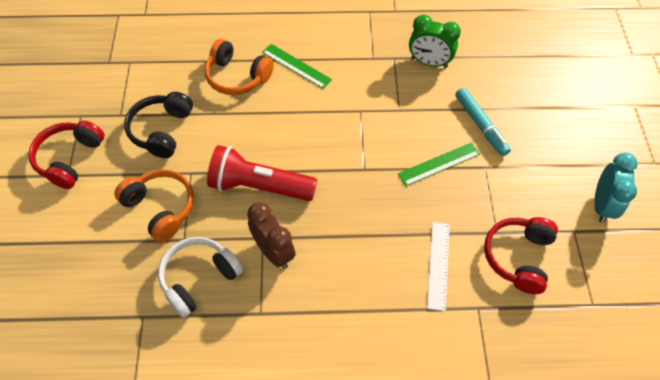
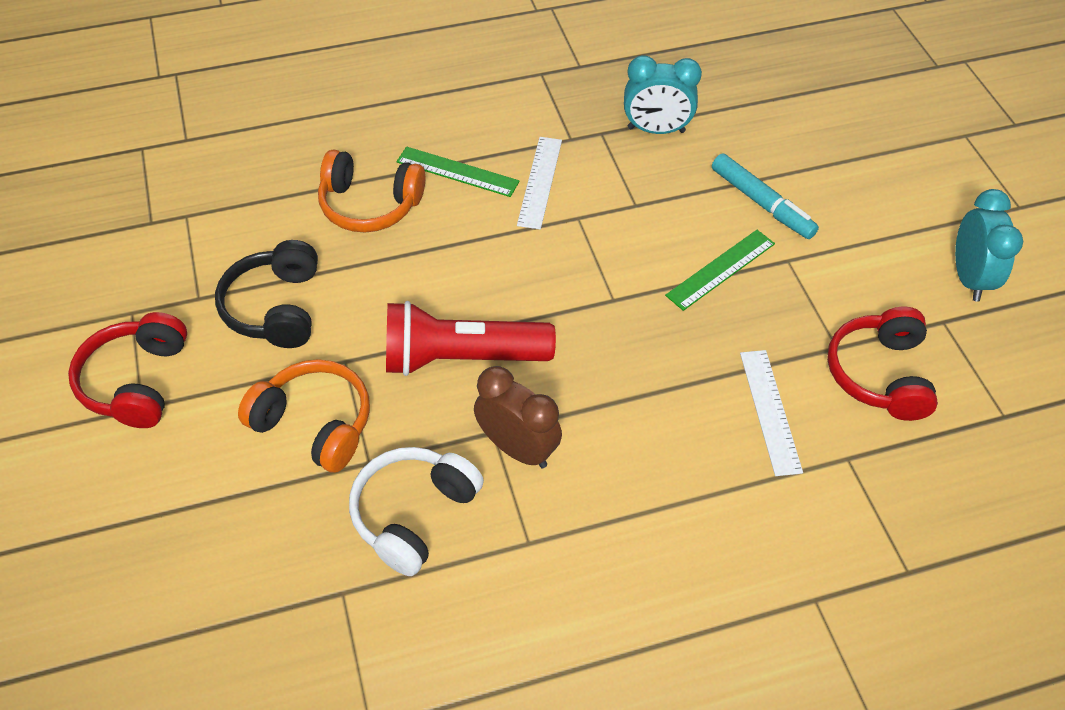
camera: 15 degrees left, 5 degrees down
(344, 82) = (540, 182): none -> white ruler
(429, 62) = (656, 130): green clock -> turquoise clock

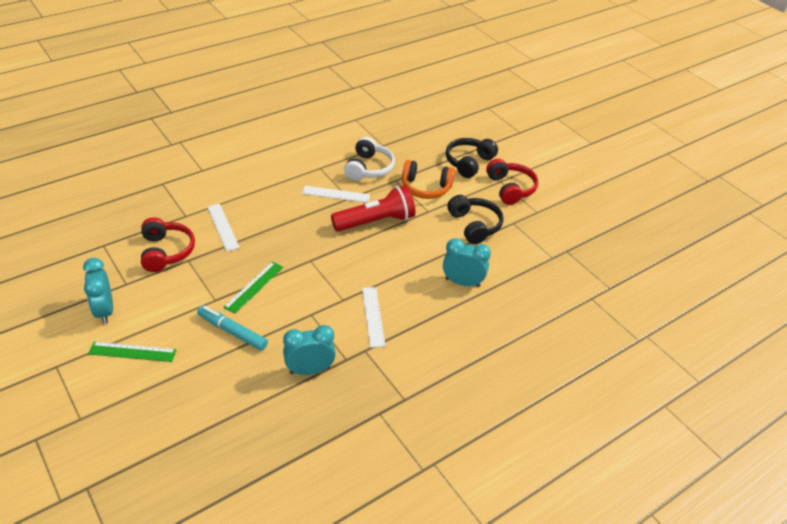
camera: 160 degrees right, 10 degrees down
(170, 479) = (469, 163): none -> black headphones
(370, 204) = (462, 282): orange headphones -> turquoise clock
(457, 172) = (424, 312): green ruler -> green ruler (132, 352)
(517, 448) = (336, 194): brown clock -> white ruler

